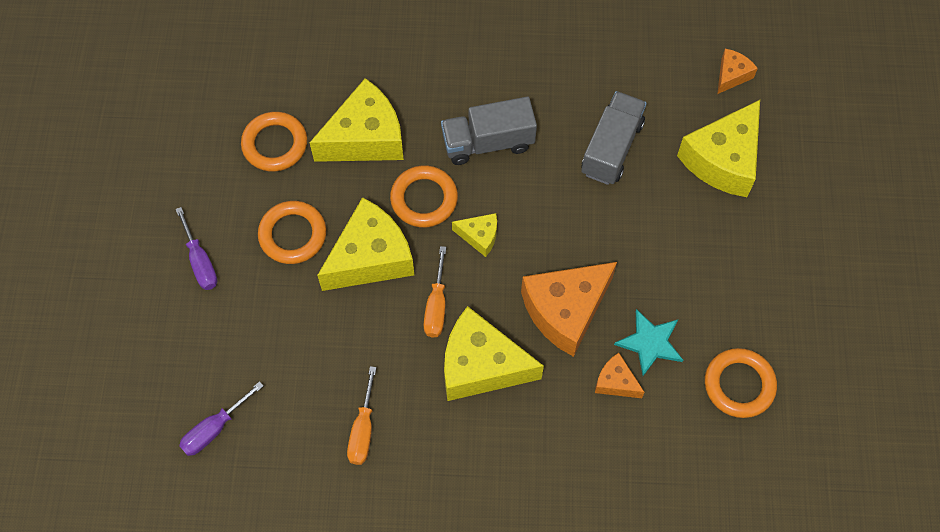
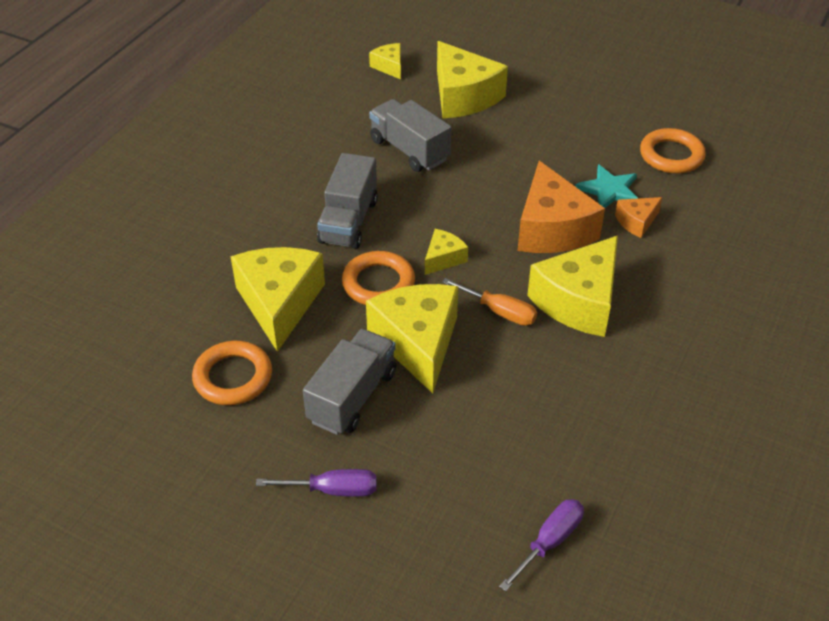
camera: 65 degrees left, 20 degrees down
(214, 429) = (549, 542): purple screwdriver -> purple screwdriver turned 120 degrees counterclockwise
(293, 235) = (352, 396): orange ring -> grey truck
(363, 430) = (607, 410): orange screwdriver -> none
(731, 75) = (389, 67): orange cheese -> yellow cheese

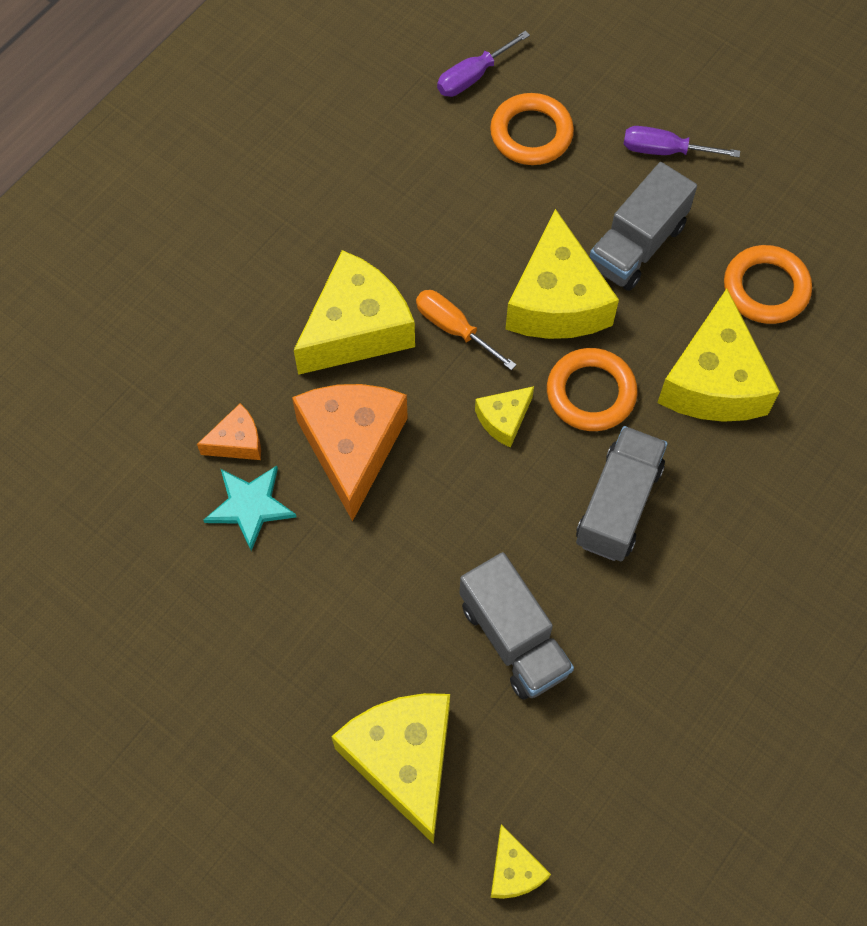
camera: 170 degrees left, 20 degrees up
(671, 155) = (133, 561): orange ring -> orange ring (531, 133)

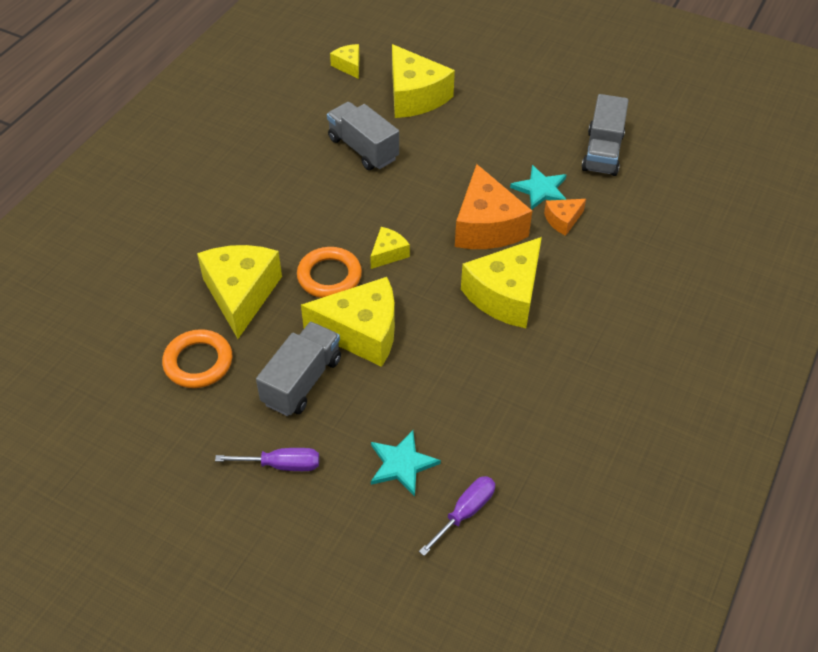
camera: 170 degrees right, 15 degrees down
(454, 328) = (435, 304): orange screwdriver -> none
(531, 133) = (401, 464): orange ring -> turquoise star
(556, 301) = (361, 332): yellow cheese -> yellow cheese turned 105 degrees clockwise
(618, 505) = (305, 217): grey truck -> grey truck (602, 152)

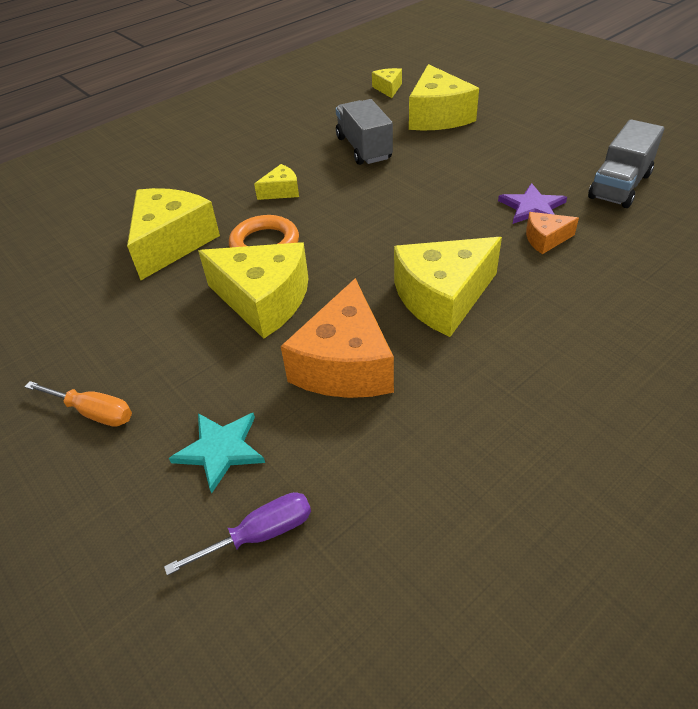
camera: 25 degrees right, 5 degrees down
(198, 362) = (90, 292): orange ring -> none
(281, 465) = (93, 412): purple screwdriver -> orange screwdriver
(302, 381) = (173, 333): grey truck -> none
(388, 253) = (336, 235): yellow cheese -> yellow cheese (281, 191)
(486, 226) = (454, 230): orange cheese -> orange cheese (345, 364)
(540, 189) = (532, 207): turquoise star -> purple star

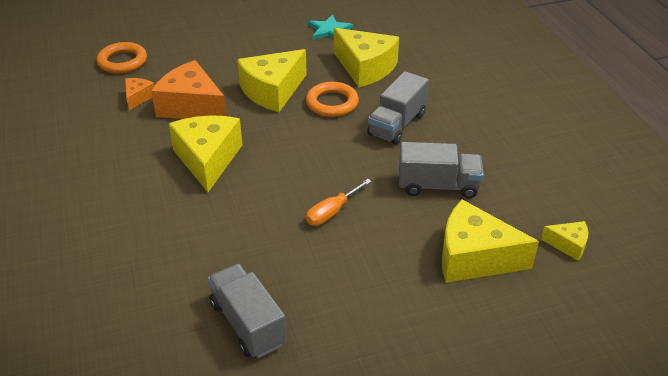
camera: 110 degrees right, 5 degrees down
(93, 412) = (237, 30): orange screwdriver -> orange screwdriver (332, 212)
(220, 449) = (177, 59): turquoise star -> turquoise star (329, 30)
(260, 534) = (122, 61): purple screwdriver -> orange ring
(281, 191) = (397, 124): yellow cheese -> grey truck
(532, 207) = (265, 248): purple star -> none
(545, 239) = (220, 235): orange cheese -> orange cheese (138, 97)

